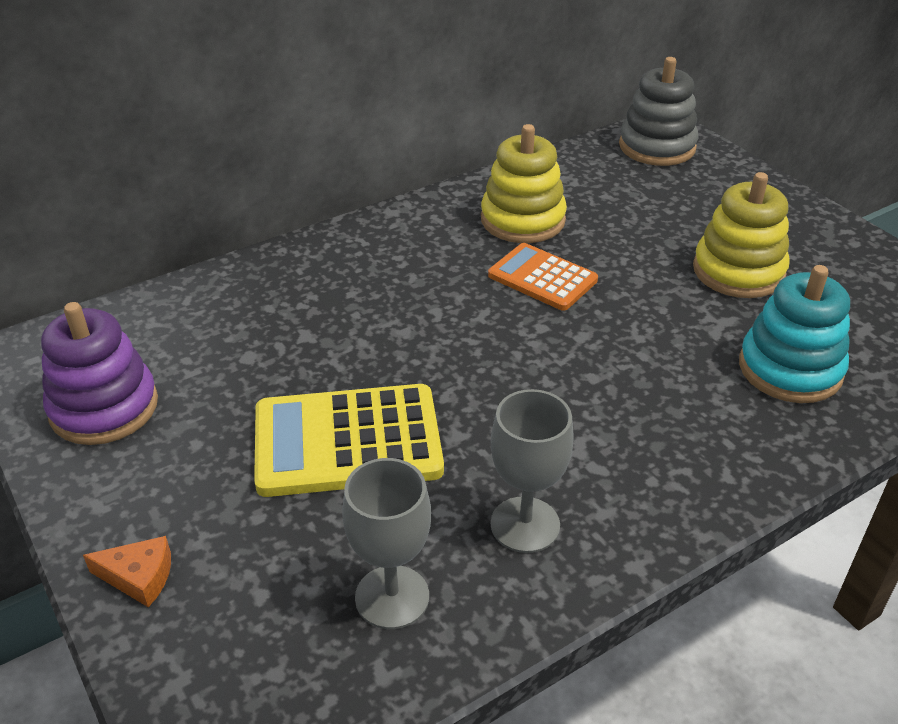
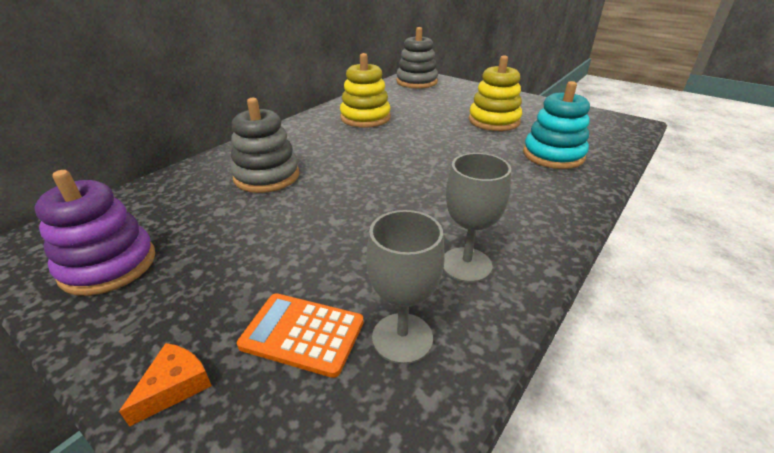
camera: 20 degrees left, 5 degrees down
(139, 577) = (175, 386): orange cheese -> orange cheese turned 45 degrees counterclockwise
(328, 310) = (267, 176): none -> grey stacking toy
(347, 442) = (315, 244): yellow calculator -> none
(542, 278) = (392, 140): orange calculator -> orange calculator (302, 334)

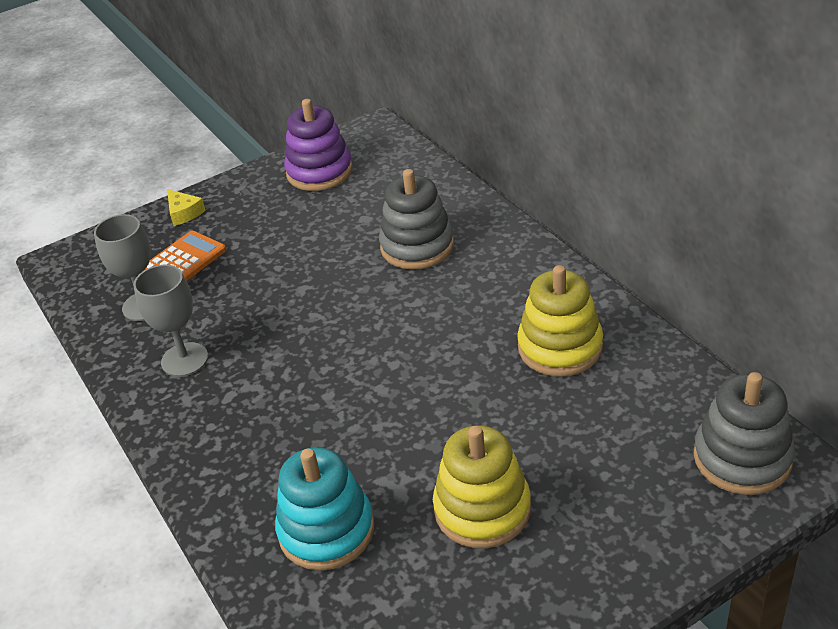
camera: 115 degrees right, 5 degrees up
(175, 386) = (184, 213): orange cheese -> yellow cheese

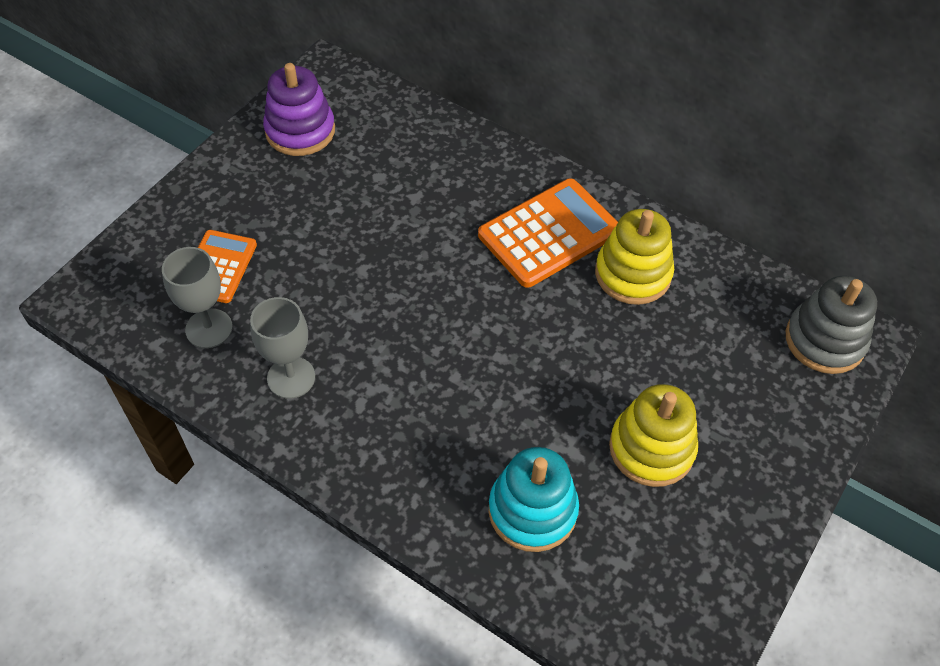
camera: 30 degrees left, 15 degrees up
(184, 213) = (182, 209): yellow cheese -> none
(417, 246) = (448, 197): grey stacking toy -> none
(495, 295) = (549, 233): none -> orange calculator

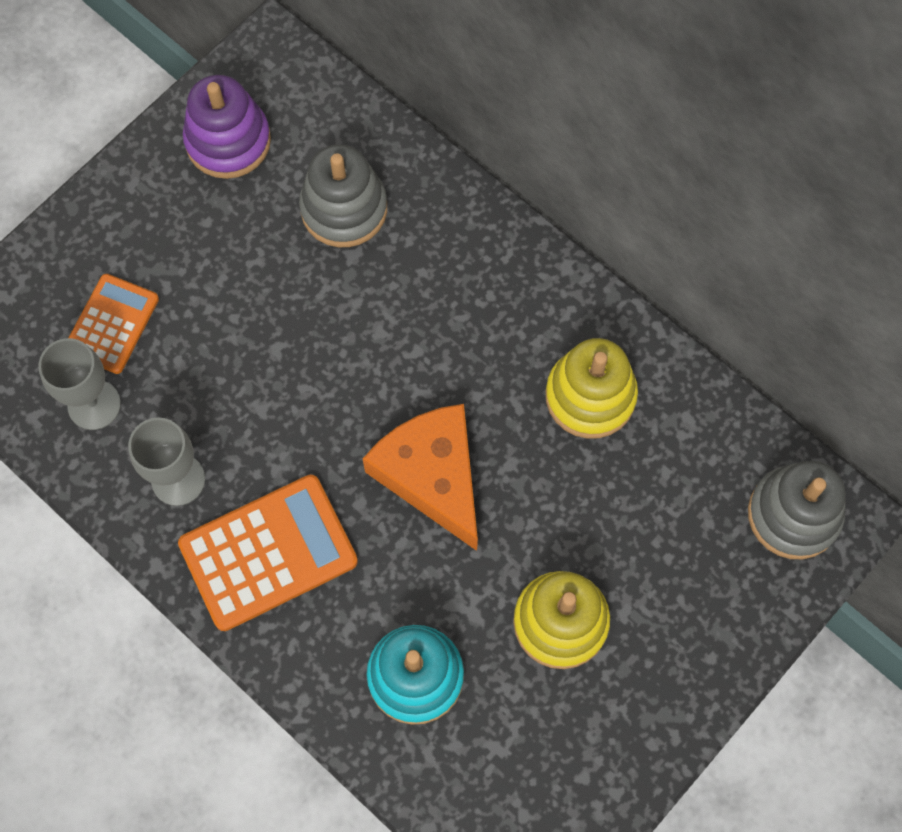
camera: 10 degrees right, 15 degrees up
(402, 166) = (344, 209): none -> grey stacking toy
(514, 348) = (432, 475): none -> orange cheese
(549, 233) = (502, 327): orange calculator -> orange calculator (268, 552)

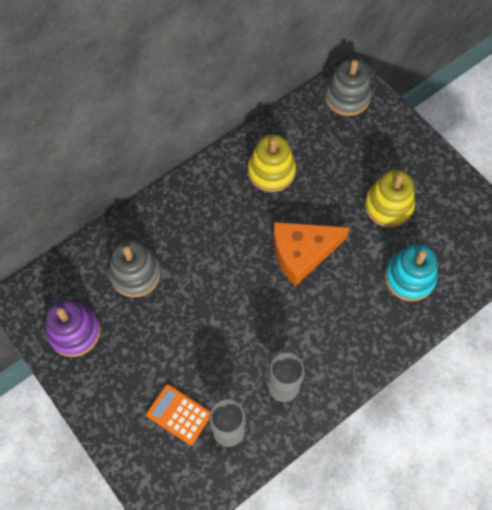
camera: 80 degrees left, 5 degrees down
(268, 552) = (333, 342): orange calculator -> none

